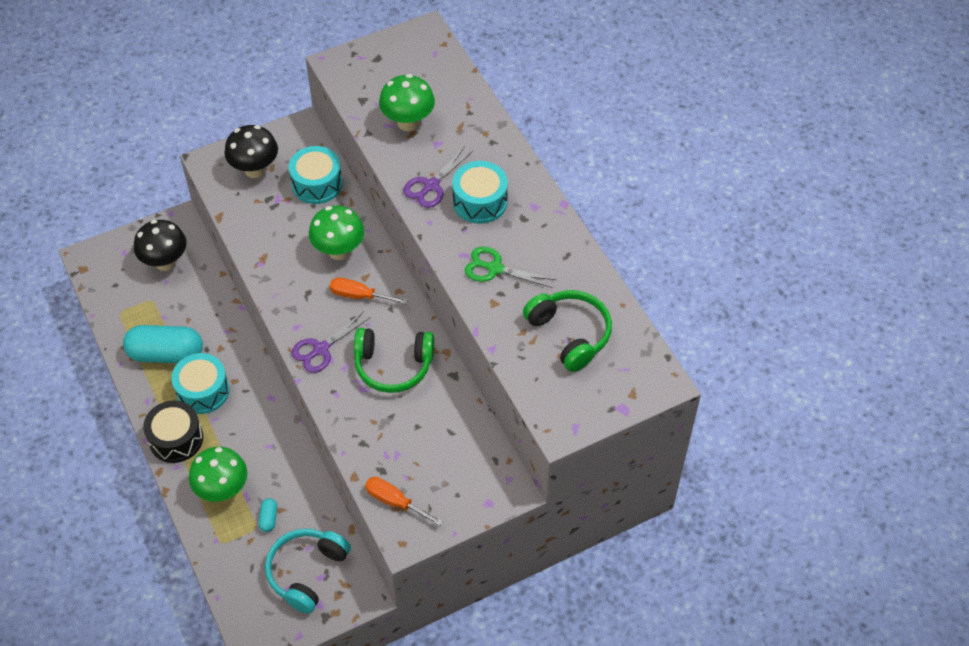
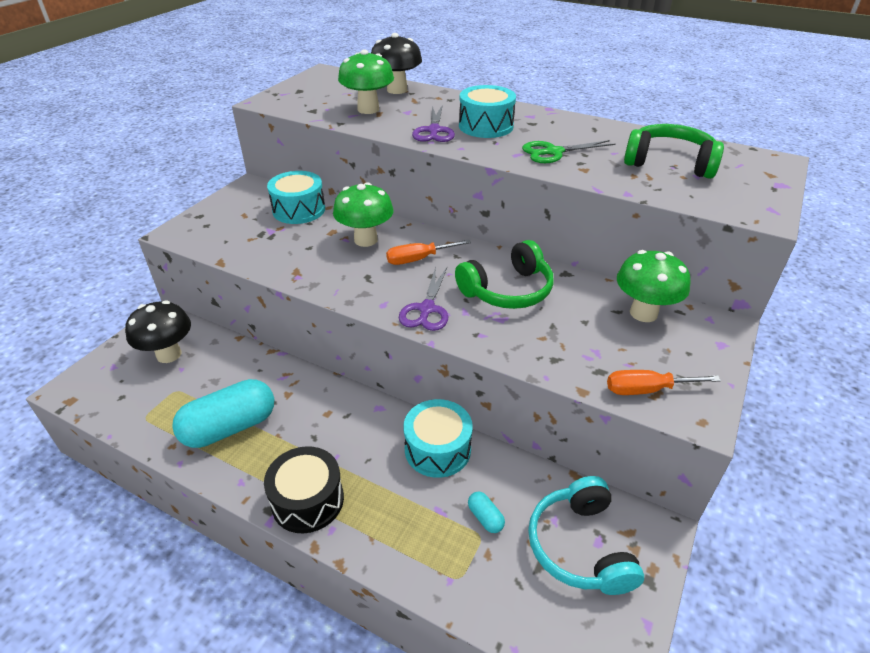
camera: 35 degrees left, 15 degrees down
(203, 391) = (300, 439): turquoise drum -> turquoise drum (437, 449)
(223, 490) = (408, 520): green mushroom -> green mushroom (643, 313)
(255, 170) = (229, 221): black mushroom -> black mushroom (397, 90)

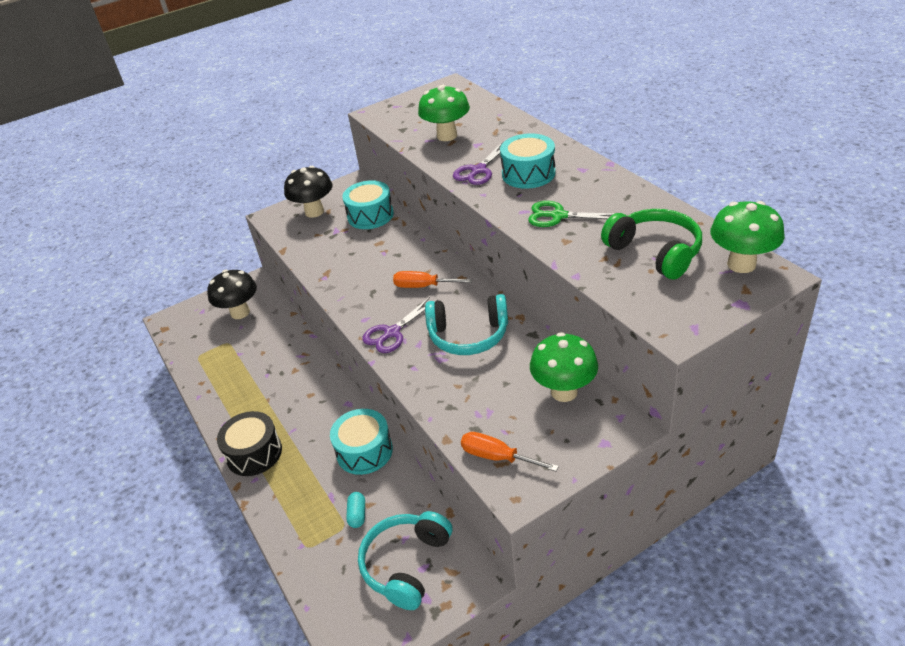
camera: 35 degrees right, 0 degrees up
(230, 427) = (242, 382): turquoise capsule -> none
(365, 240) = (398, 257): green mushroom -> green mushroom (741, 264)
(397, 90) = (491, 117): black mushroom -> black mushroom (314, 212)
(507, 290) = (468, 335): green headphones -> turquoise headphones

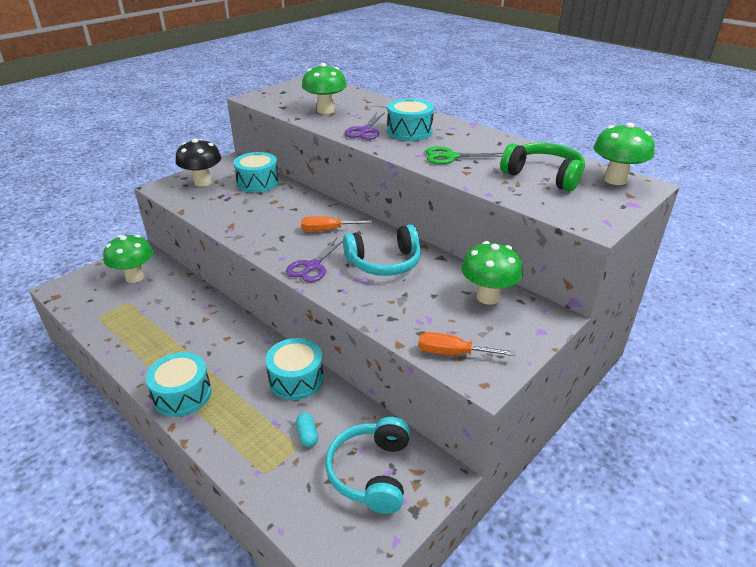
camera: 20 degrees left, 5 degrees down
(240, 313) = (135, 277): black mushroom -> green mushroom
(254, 453) = (182, 394): black drum -> turquoise drum

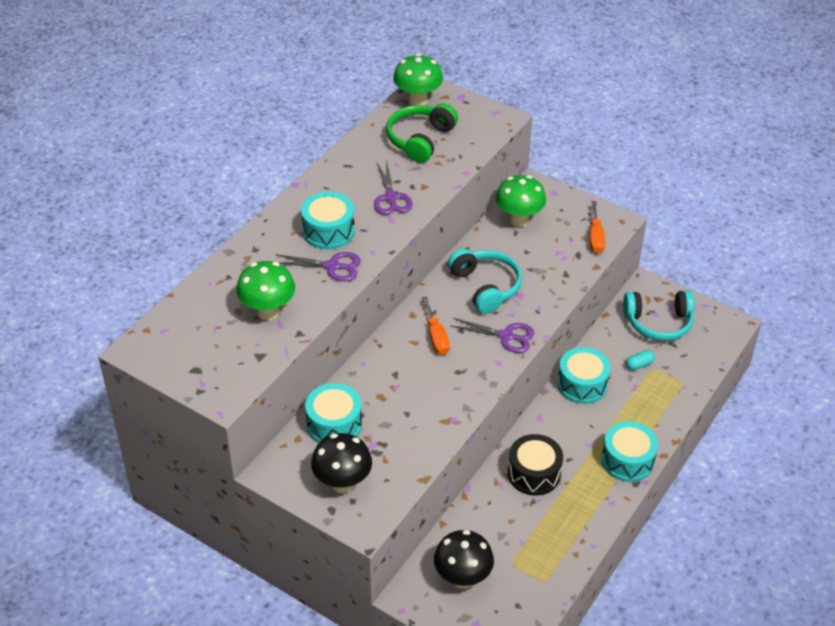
camera: 100 degrees left, 10 degrees up
(135, 277) = (462, 578): green mushroom -> black mushroom
(206, 327) = (534, 473): none -> black drum
(450, 157) = (391, 197): green scissors -> purple scissors

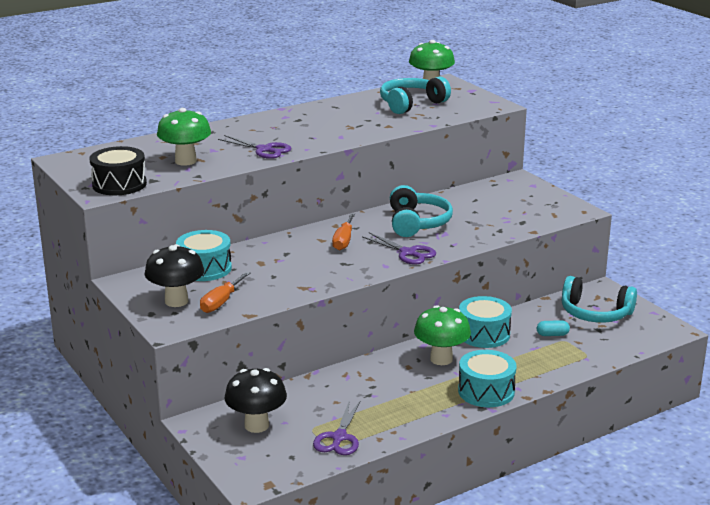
camera: 25 degrees right, 20 degrees down
(328, 231) = (281, 133): turquoise drum -> none
(391, 197) = (353, 126): purple scissors -> purple scissors (339, 437)
(420, 140) = (411, 104): green headphones -> turquoise headphones
(519, 220) = (485, 194): green mushroom -> green mushroom (441, 359)
(534, 473) = (386, 378): black drum -> black drum (119, 184)
(595, 237) = (548, 215): orange screwdriver -> orange screwdriver (221, 302)

